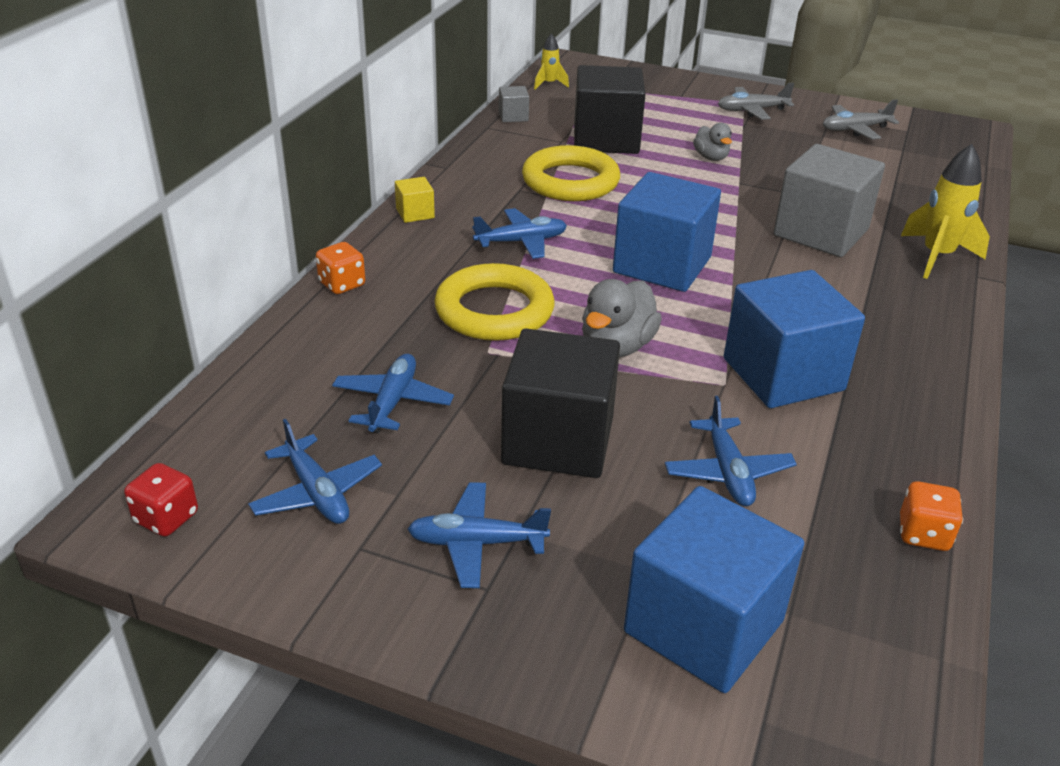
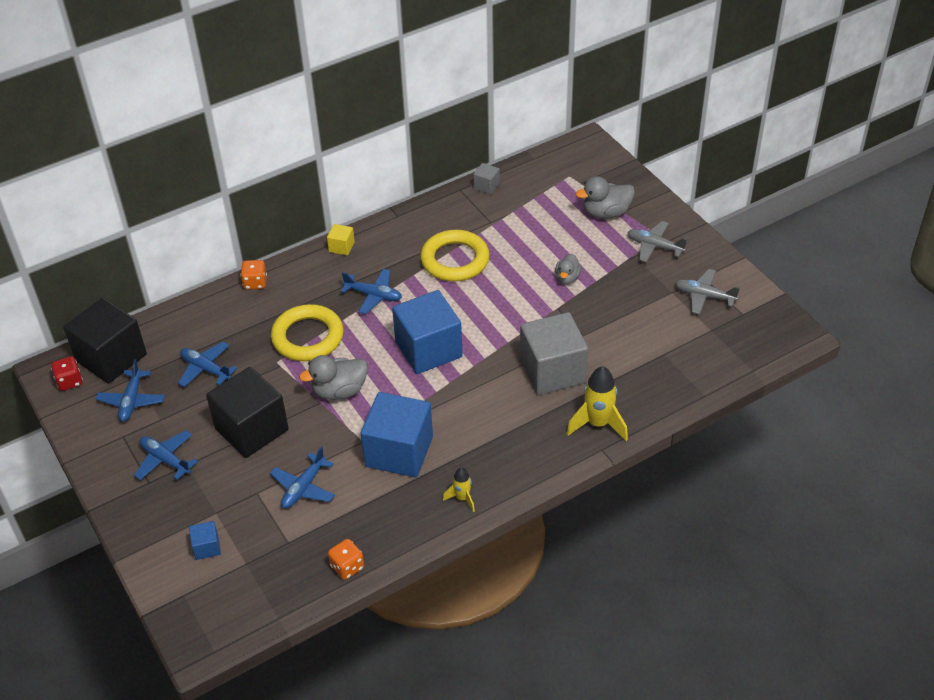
camera: 40 degrees right, 10 degrees up
(392, 402) = (206, 369): blue plane -> blue plane turned 105 degrees counterclockwise
(549, 84) = (546, 162): yellow rocket -> yellow rocket (462, 498)
(606, 139) = (520, 232): black cube -> black cube (111, 358)
(667, 101) = (606, 213): none -> grey duck
(703, 626) = (207, 547): blue cube -> blue cube, size x0.43

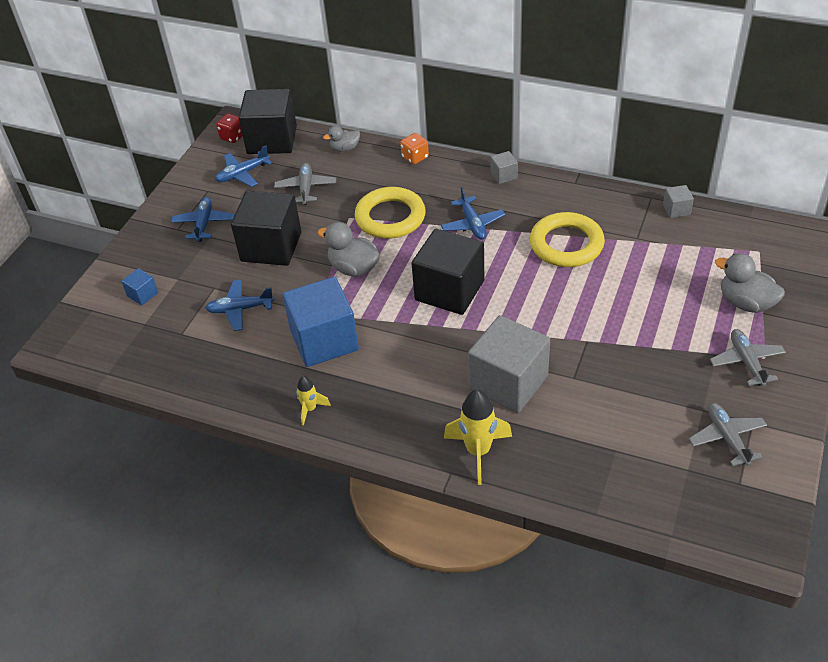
camera: 55 degrees right, 0 degrees up
(206, 369) = (306, 188): blue plane -> grey plane
(341, 247) = (503, 175): yellow cube -> grey cube
(347, 567) = (183, 382): orange dice -> none
(428, 349) = (449, 290): blue cube -> black cube
(567, 278) = (630, 326): grey duck -> grey duck (345, 148)

